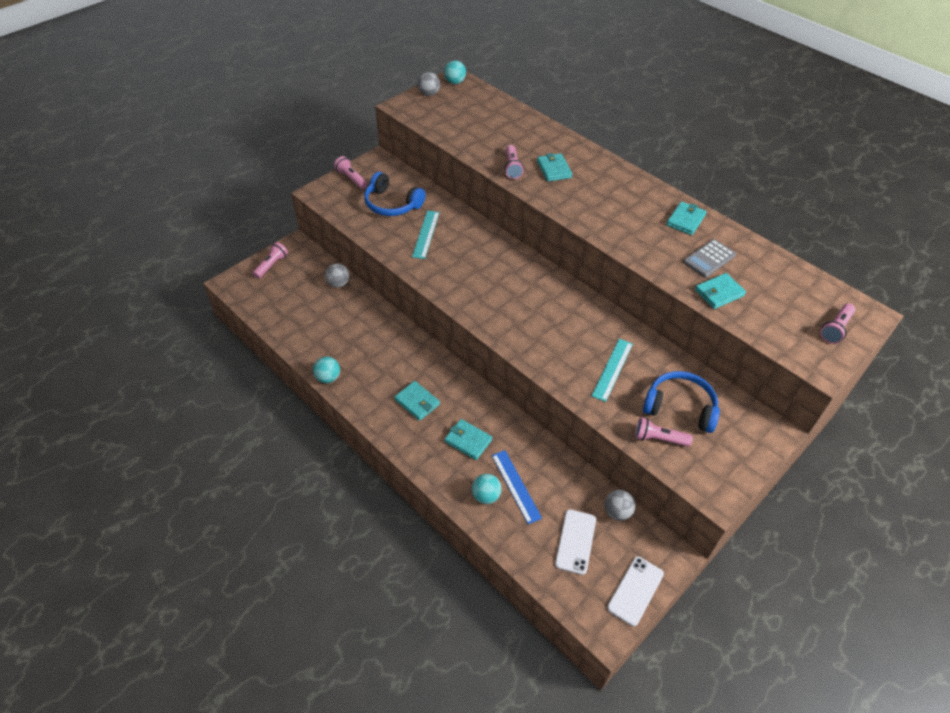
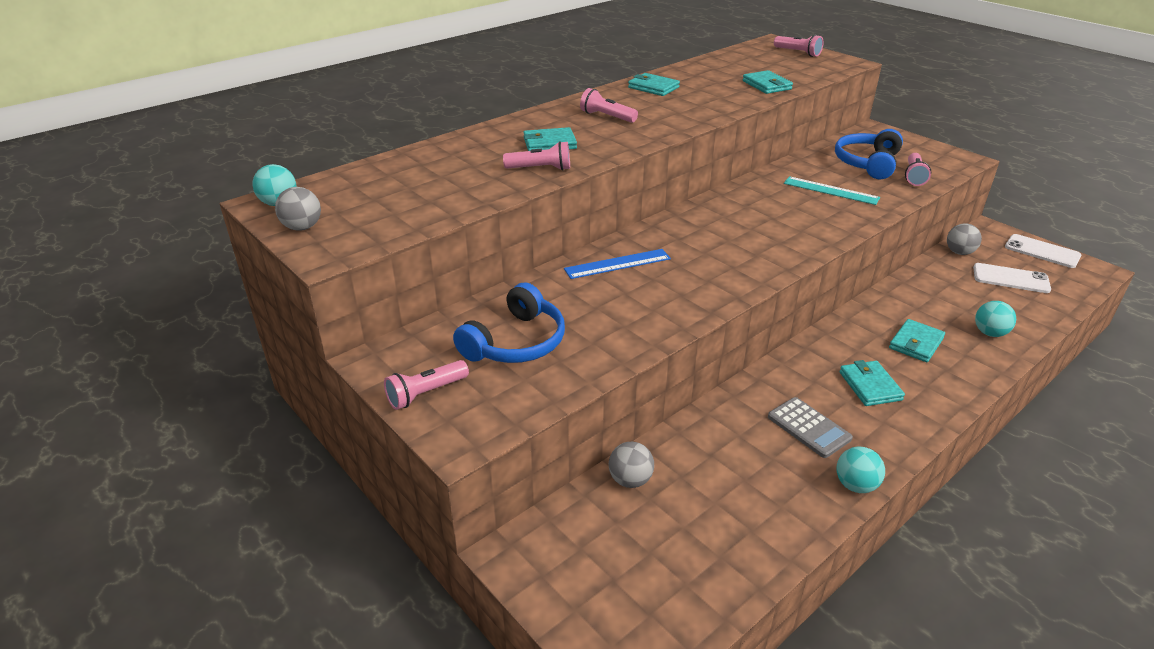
camera: 85 degrees left, 15 degrees down
(272, 265) = (573, 594): pink flashlight -> pink flashlight (606, 117)
(417, 402) = (870, 386): turquoise wallet -> turquoise wallet turned 60 degrees counterclockwise
(426, 234) = (599, 308): turquoise ruler -> none
(516, 486) = (963, 311): blue ruler -> blue ruler (617, 264)
(709, 259) = (715, 84): grey calculator -> grey calculator (809, 428)

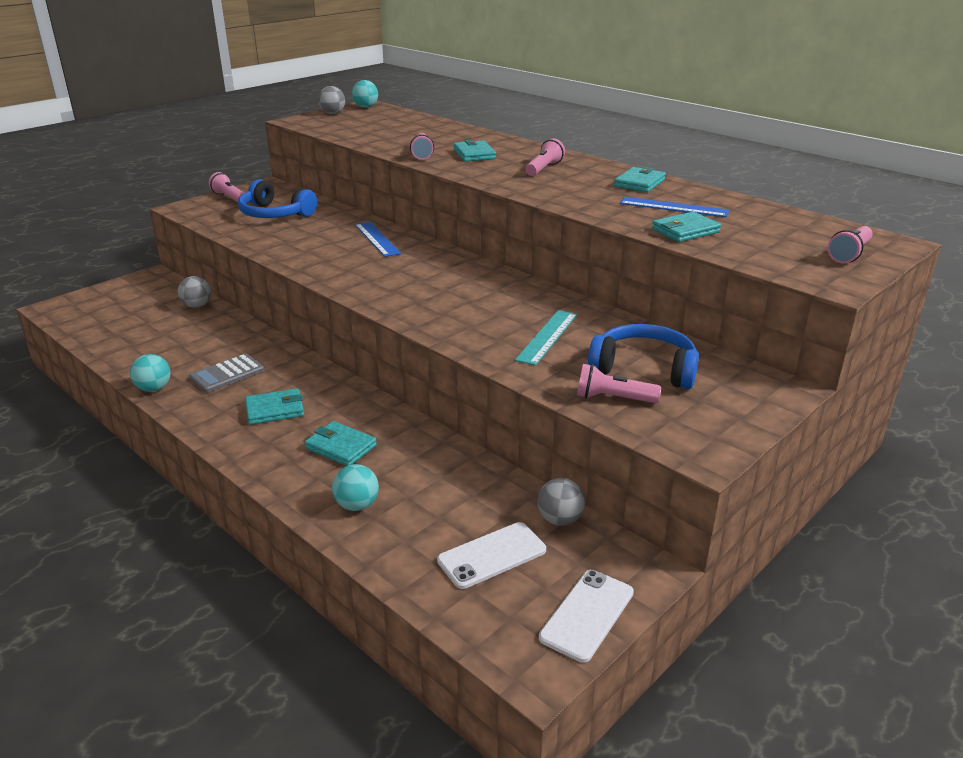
camera: 85 degrees right, 5 degrees down
(714, 83) = (673, 207): none -> blue ruler
(1010, 278) = (492, 555): white phone -> white phone turned 45 degrees clockwise

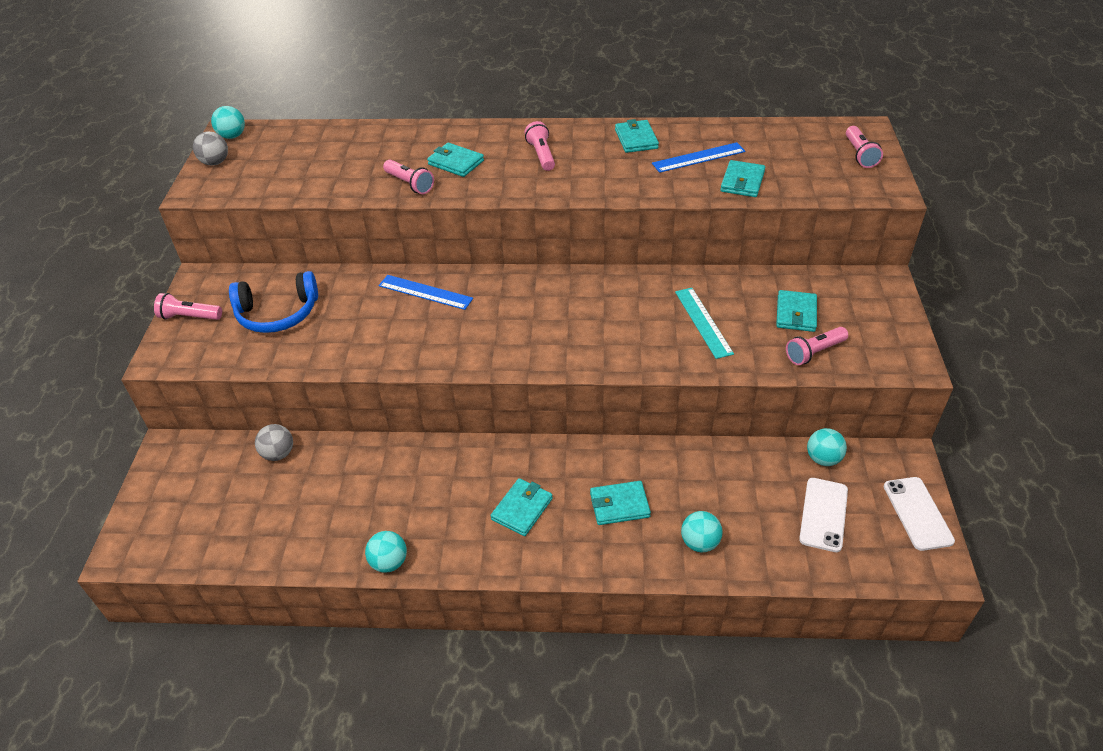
camera: 40 degrees left, 15 degrees up
(227, 374) = (428, 504): grey calculator -> none
(560, 519) = (823, 459): grey ball -> turquoise ball
(644, 368) = (796, 313): blue headphones -> turquoise wallet

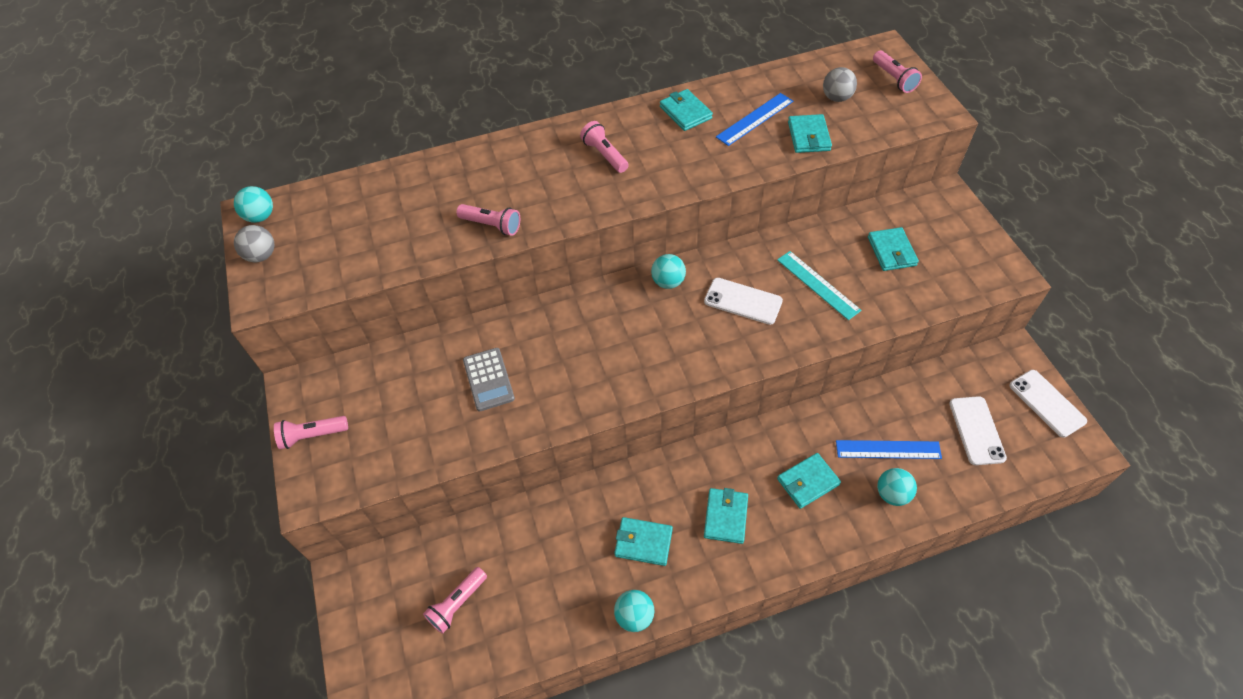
camera: 20 degrees left, 10 degrees up
(277, 313) = (406, 402): blue headphones -> none
(278, 454) = (464, 542): grey ball -> grey ball (836, 98)
(355, 316) = (488, 379): none -> grey calculator
(425, 292) = (543, 331): blue ruler -> blue ruler (888, 450)
(456, 162) = (524, 186): turquoise wallet -> turquoise wallet (643, 542)
(621, 316) = (743, 301): none -> white phone
(814, 352) = (926, 287): pink flashlight -> pink flashlight (457, 604)
(823, 459) = (951, 377): turquoise ball -> turquoise ball (668, 282)

